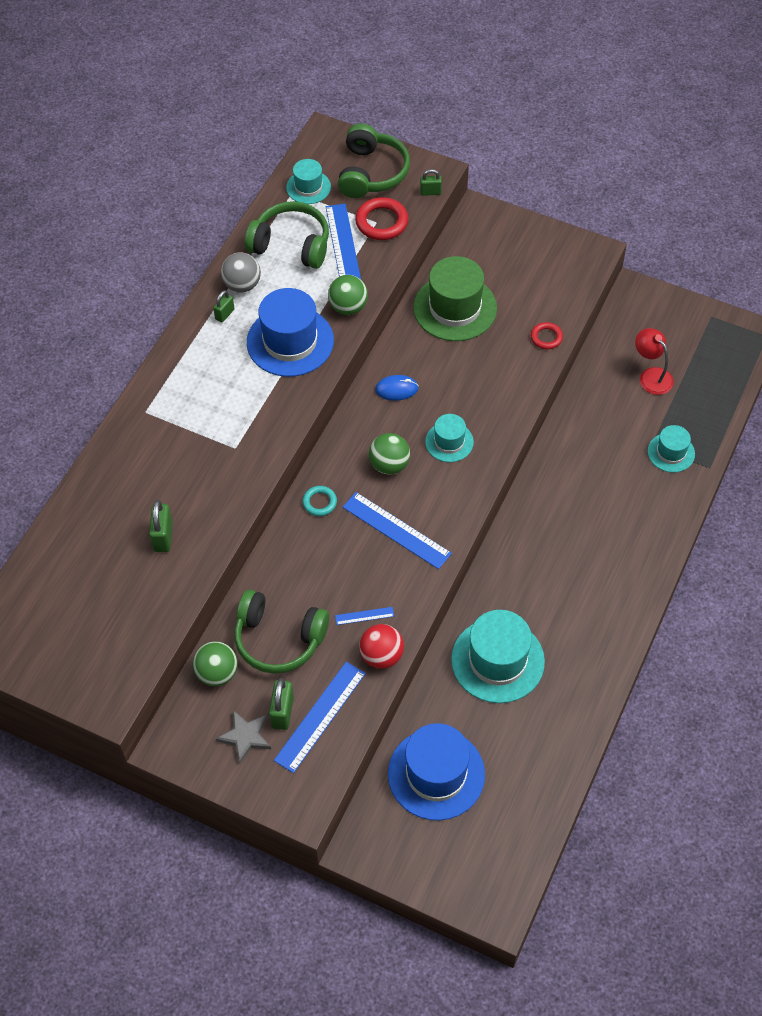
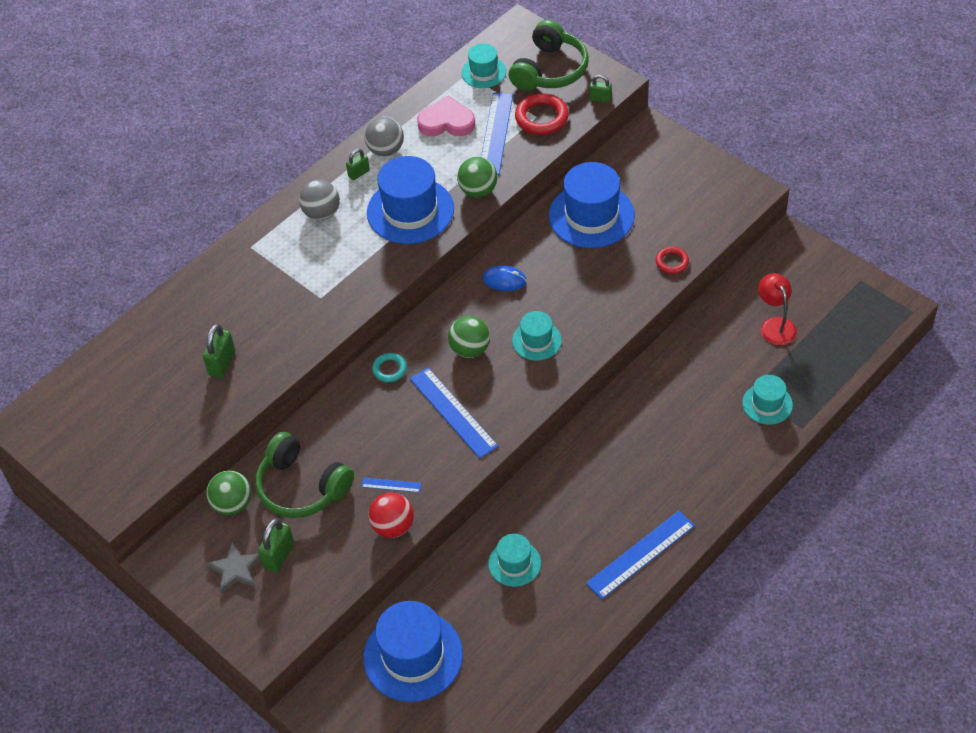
camera: 20 degrees right, 5 degrees down
(203, 362) = (321, 213): none -> grey ball
(291, 244) = (446, 122): green headphones -> pink heart
(320, 716) = (313, 568): blue ruler -> blue ruler (641, 554)
(455, 308) = (591, 215): green hat -> blue hat
(497, 660) = (514, 563): turquoise hat -> turquoise hat, size x0.55

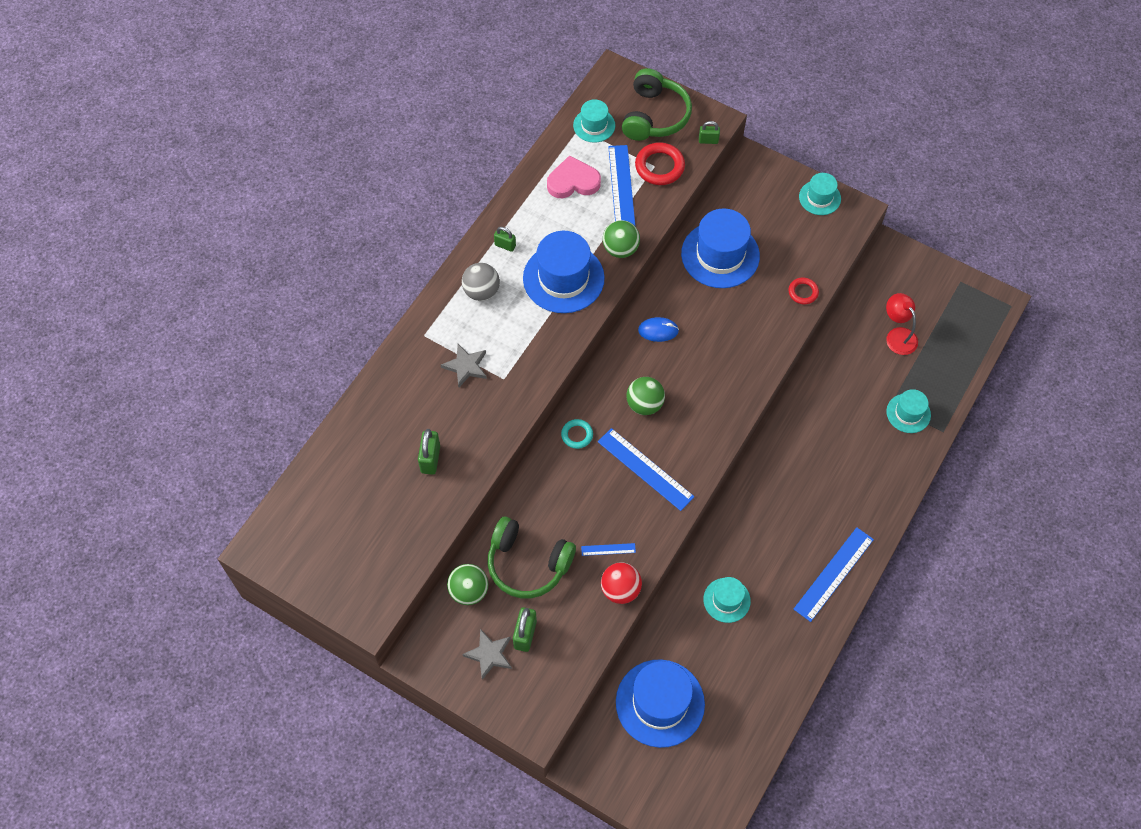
camera: 15 degrees left, 10 degrees up
(285, 281) = (466, 366): none -> grey star
(359, 173) = (505, 245): green padlock -> green padlock turned 75 degrees clockwise
(385, 150) = (524, 218): grey ball -> none
(537, 340) = (702, 387): turquoise hat -> turquoise hat (819, 198)

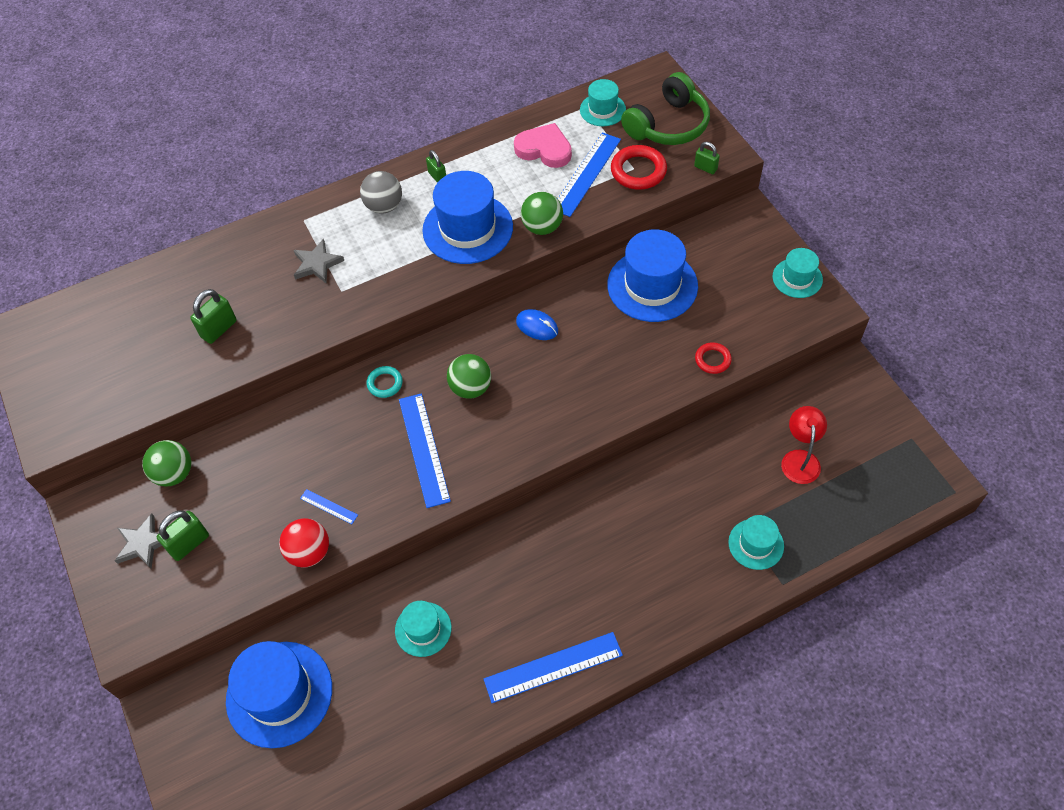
camera: 35 degrees right, 5 degrees down
(528, 564) = (245, 478): green headphones -> none

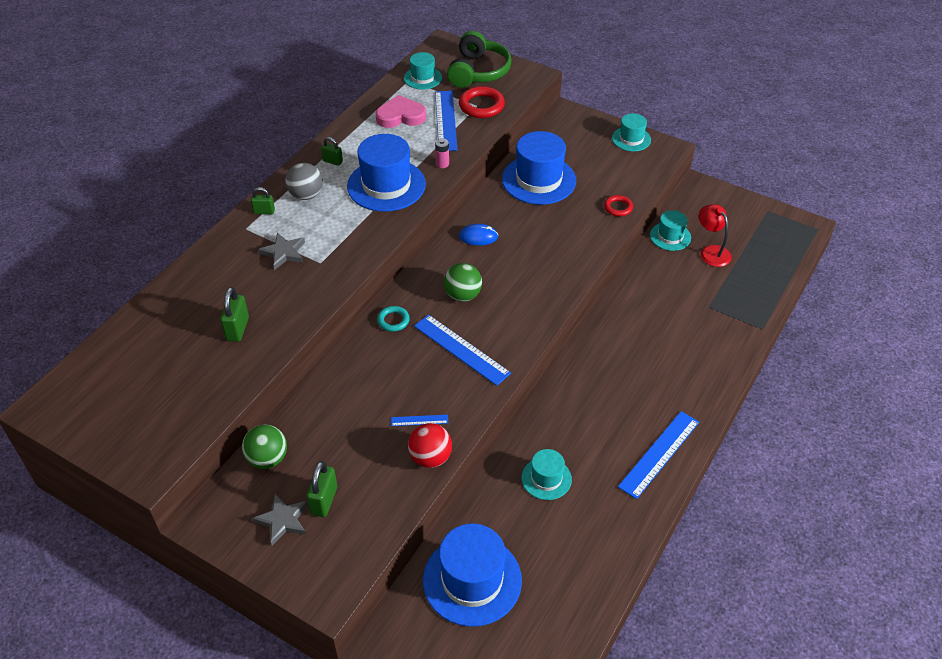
camera: 35 degrees left, 10 degrees down
(542, 227) = (442, 164): green ball -> pink battery
(705, 168) = (526, 88): green padlock -> green padlock (264, 211)
(756, 544) = (726, 314): turquoise hat -> turquoise hat (670, 236)

